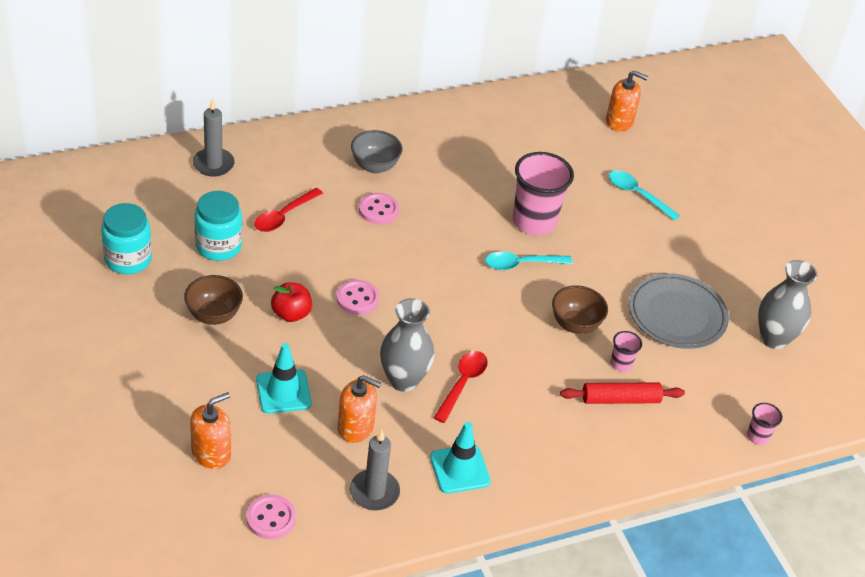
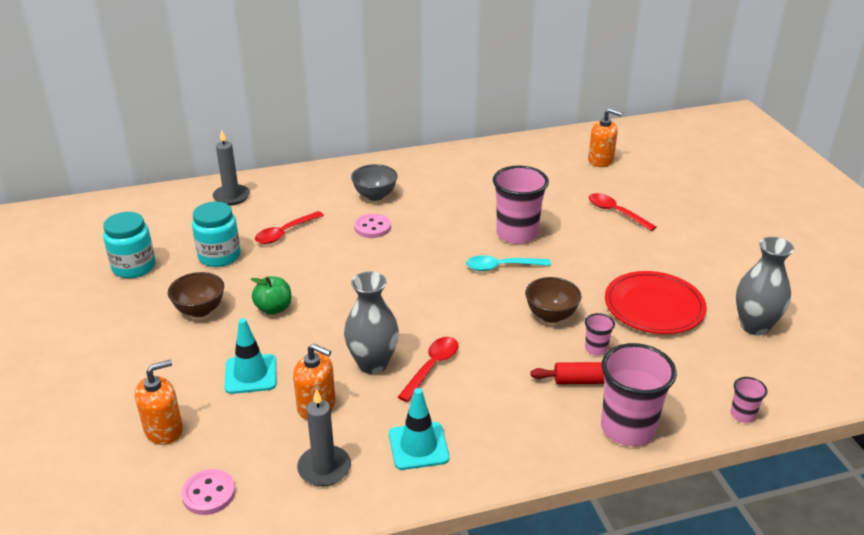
camera: 10 degrees right, 10 degrees down
(291, 314) = (274, 308): red apple -> green apple
(357, 299) = (340, 296): pink button -> none
(637, 195) = (616, 212): turquoise spoon -> red spoon
(652, 450) = (627, 428): none -> pink cup
(677, 315) = (654, 307): grey plate -> red plate

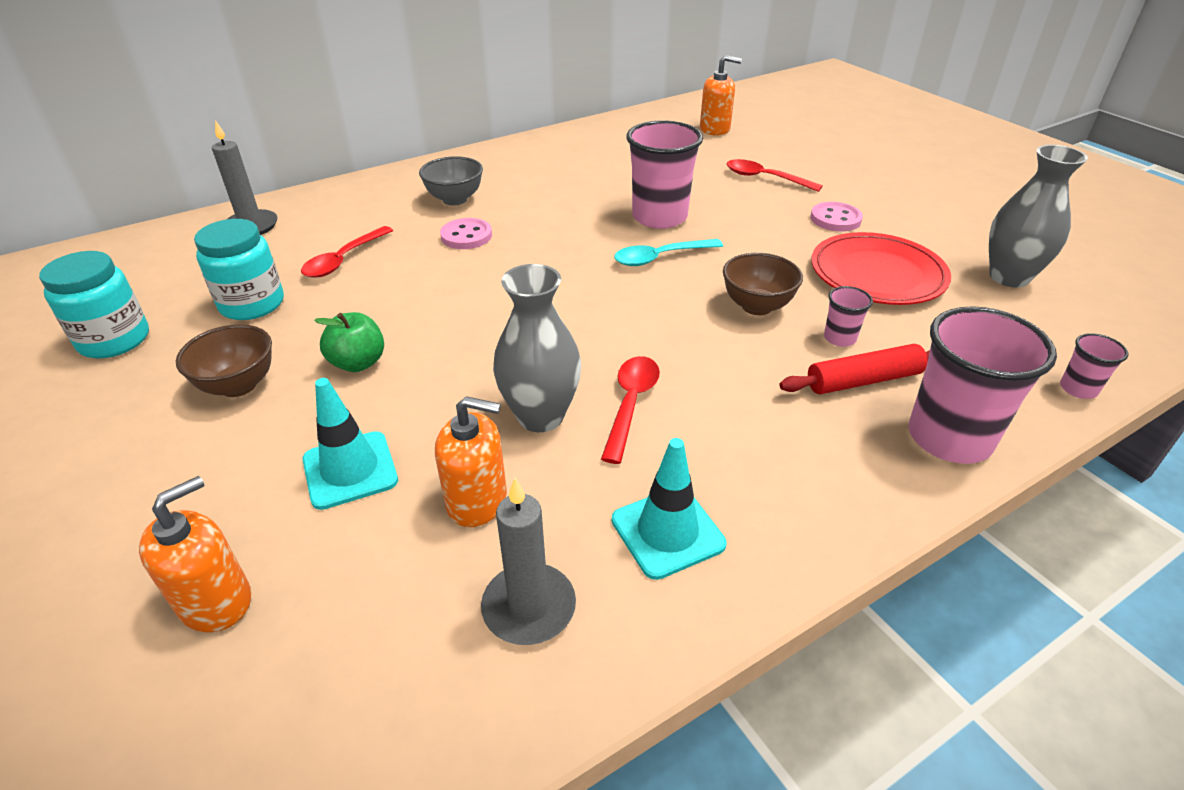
camera: 15 degrees left, 5 degrees up
(209, 493) = (331, 711): pink button -> pink button (835, 219)

